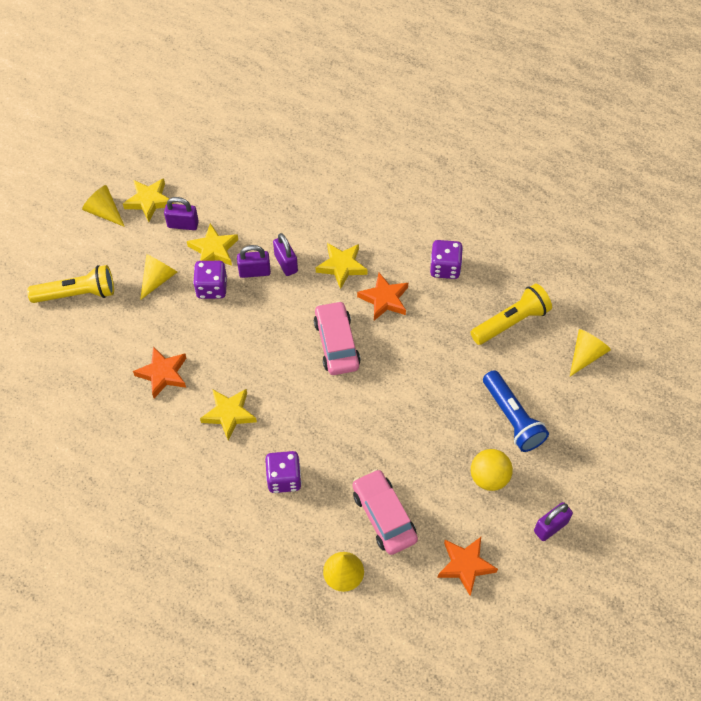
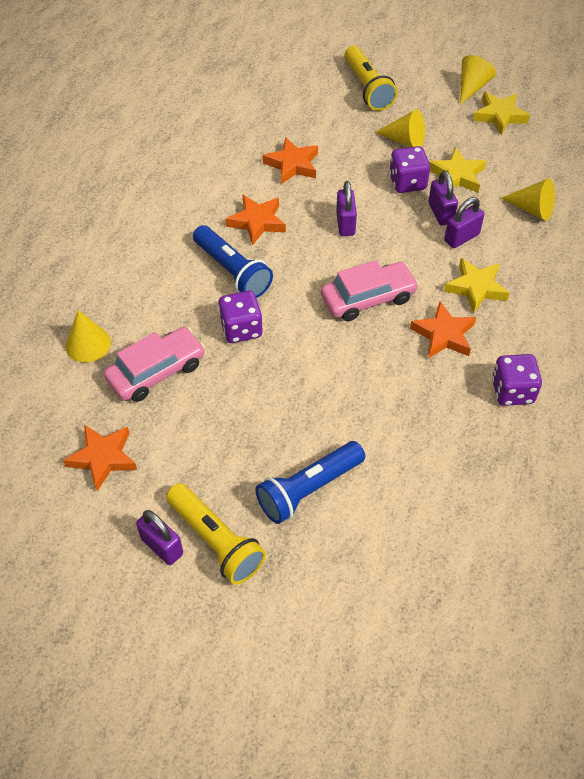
camera: 80 degrees right, 5 degrees down
(183, 224) = (480, 146): purple padlock -> purple padlock (345, 223)
(229, 414) = (257, 222): yellow star -> orange star
(284, 442) = (232, 271): none -> blue flashlight
(284, 478) = (189, 278): purple dice -> purple dice (241, 329)
(489, 477) = (220, 471): yellow ball -> none
(511, 322) = (453, 474): yellow flashlight -> yellow flashlight (216, 541)
(586, 355) = (427, 572): yellow cone -> yellow cone (532, 209)

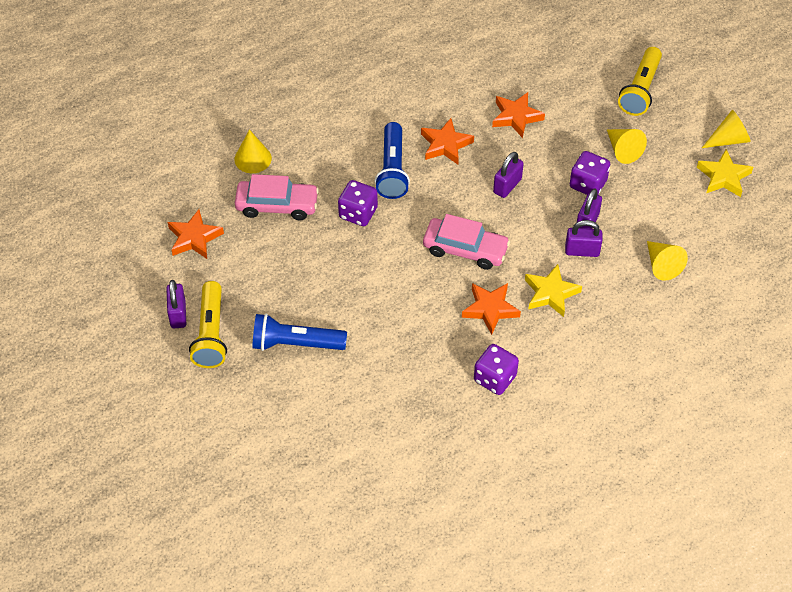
camera: 40 degrees right, 0 degrees up
(457, 175) = (632, 203): yellow star -> none

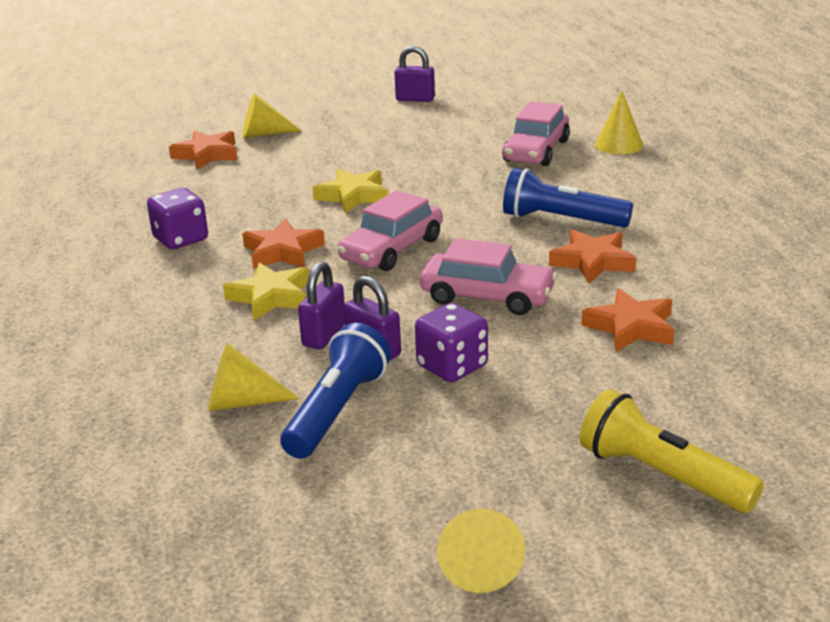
camera: 110 degrees right, 25 degrees down
(194, 238) = (512, 111): orange star -> orange star (207, 155)
(211, 334) = (379, 110): yellow flashlight -> none
(295, 343) = (332, 144): blue flashlight -> blue flashlight (337, 410)
(358, 213) = (497, 192): purple dice -> none
(507, 186) = (487, 296): purple padlock -> pink car
(623, 150) = (510, 418): yellow cone -> yellow cone (263, 134)
(723, 177) = (384, 527): yellow star -> yellow star (353, 196)

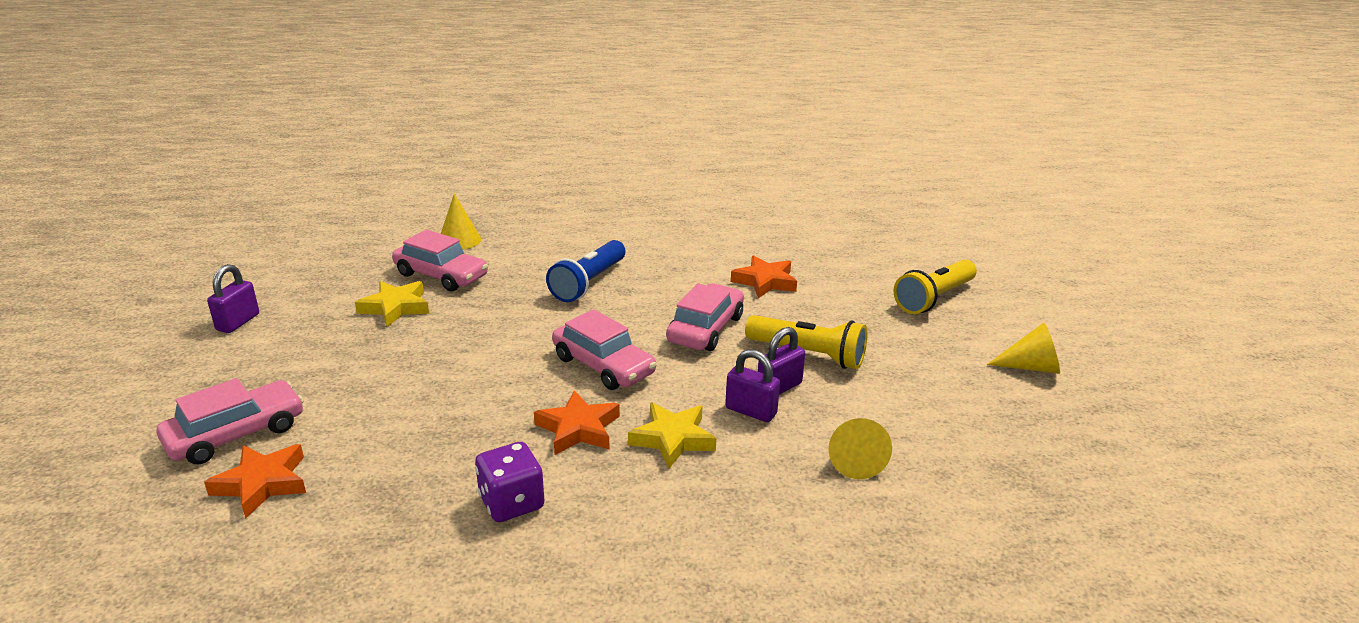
camera: 85 degrees left, 0 degrees up
(263, 134) = (236, 434): yellow cone -> pink car
(337, 410) = (867, 410): blue flashlight -> none
(353, 196) = (472, 379): yellow star -> yellow star (395, 307)
(452, 366) = (808, 354): purple dice -> yellow flashlight
(592, 262) = (665, 281): orange star -> none

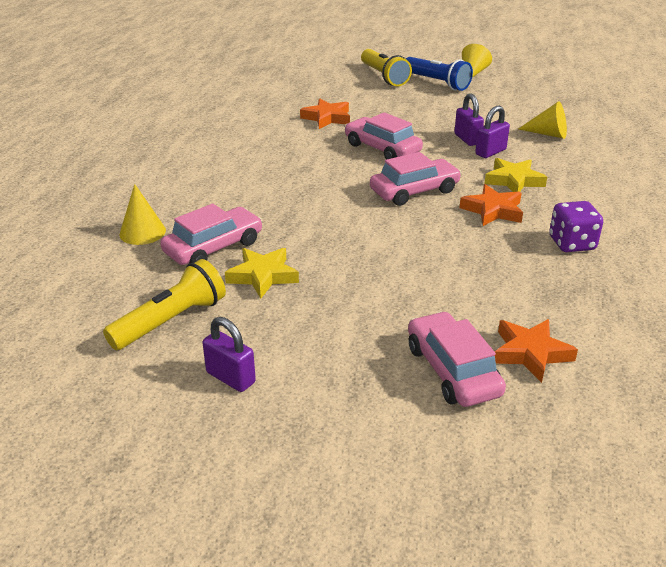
camera: 70 degrees left, 5 degrees up
(588, 283) = (282, 180): blue flashlight -> blue flashlight (437, 83)
(808, 354) = (432, 124): yellow flashlight -> yellow flashlight (171, 321)

